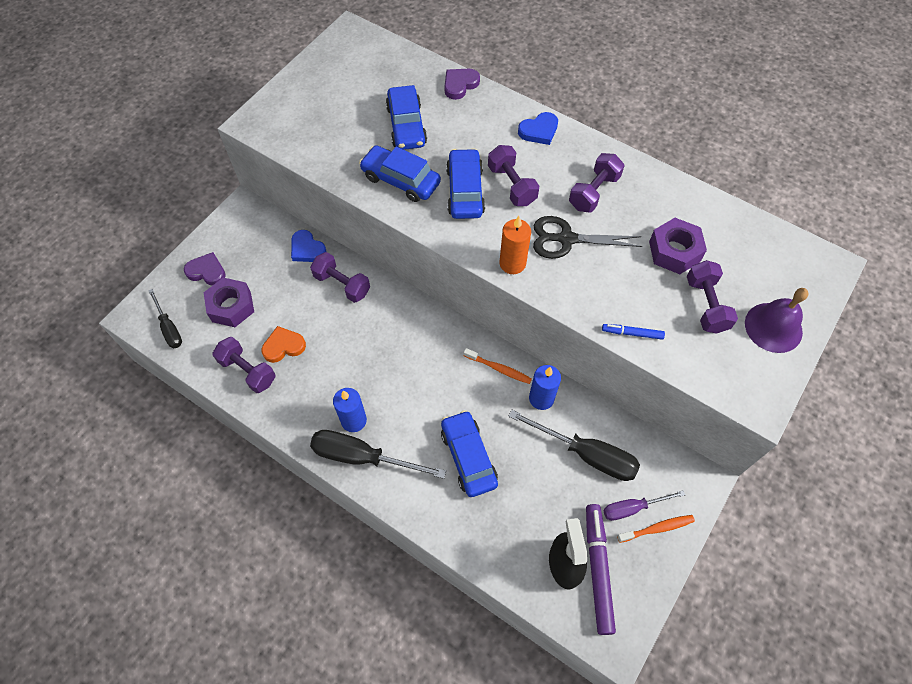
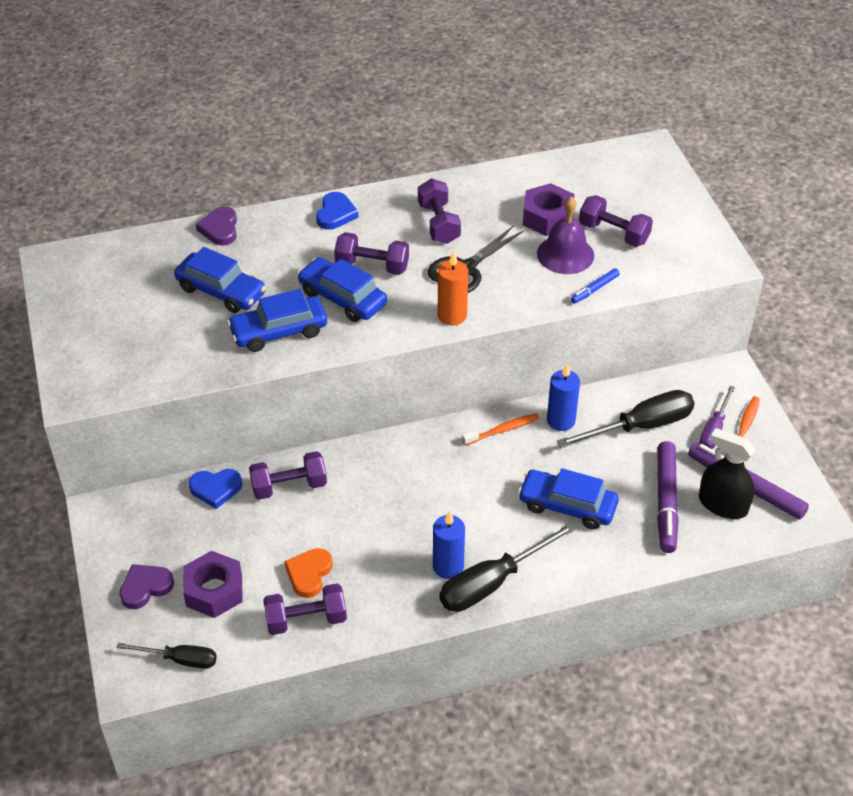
camera: 50 degrees left, 15 degrees down
(531, 521) = (665, 502): none -> purple marker
(773, 327) = (670, 212): purple bell -> purple bell (565, 254)

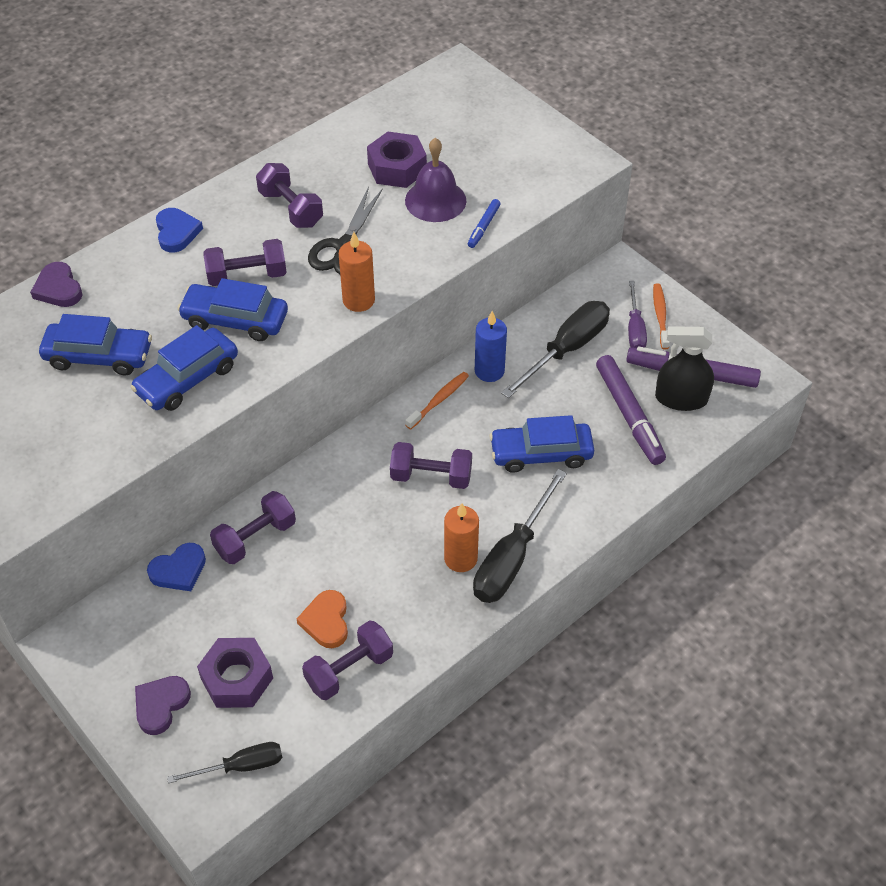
camera: 25 degrees left, 5 degrees up
(448, 566) = (460, 558): blue candle -> orange candle
(613, 233) = (470, 164): purple dumbbell -> purple dumbbell (431, 476)

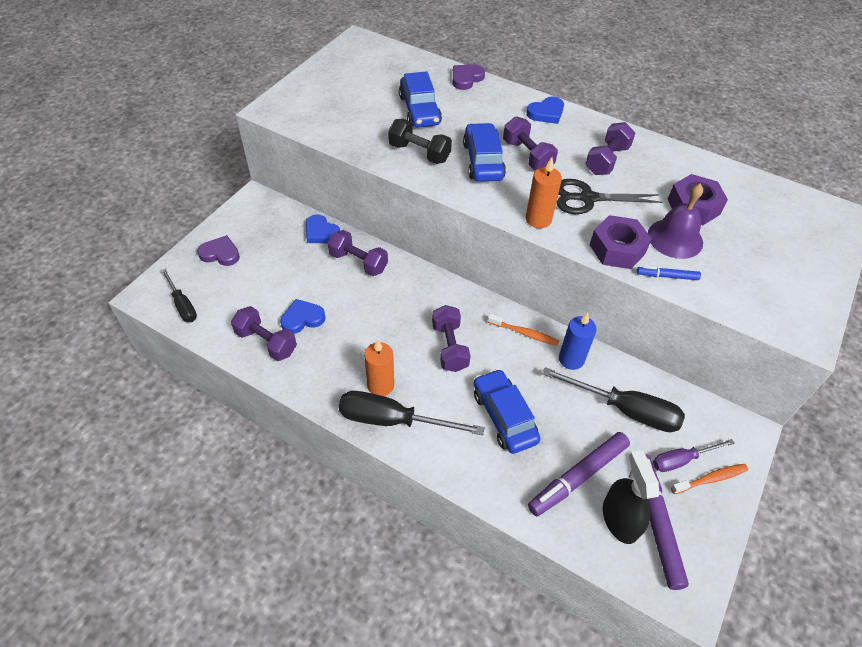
camera: 70 degrees right, 0 degrees up
(187, 379) = (419, 153): blue car -> black dumbbell
(237, 678) = (247, 284): purple nut -> purple nut (617, 249)
(326, 621) = (302, 318): orange heart -> blue heart

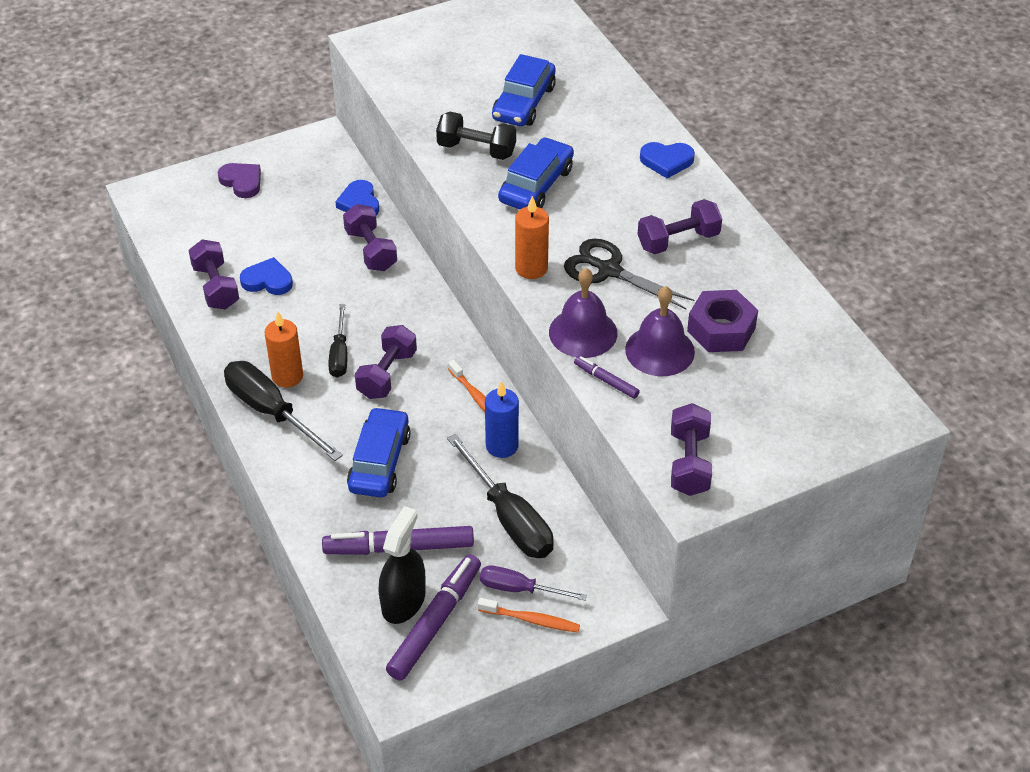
camera: 35 degrees right, 5 degrees down
(182, 305) = (168, 217): black screwdriver -> black screwdriver (339, 354)
(419, 153) = (476, 149): black dumbbell -> black dumbbell turned 45 degrees counterclockwise
(466, 79) = (615, 86): purple heart -> none
(527, 156) = (591, 199): purple dumbbell -> purple dumbbell (689, 463)
(617, 249) = (583, 332): purple nut -> purple bell
(667, 276) = (606, 380): blue marker -> purple marker

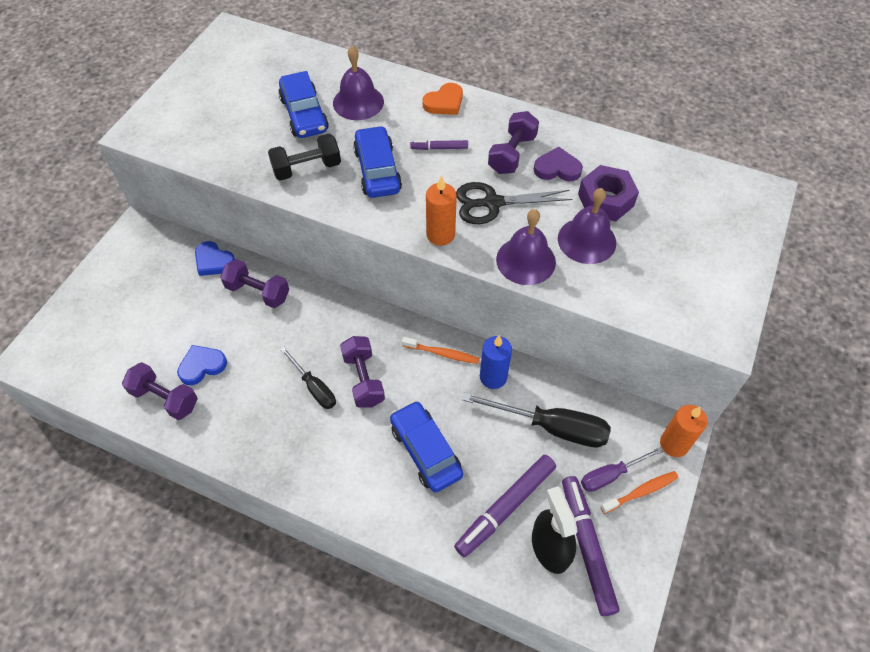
camera: 40 degrees left, 10 degrees up
(242, 182) = (104, 300): purple heart -> purple heart (557, 168)
(271, 412) = (308, 470): black screwdriver -> none
(287, 376) = (292, 432): orange candle -> orange candle (674, 444)
(585, 118) = (358, 102): none -> purple bell
(606, 380) = (579, 286): purple marker -> purple marker (439, 148)
(666, 161) = (444, 102): blue heart -> orange heart
(689, 463) = (693, 310): purple dumbbell -> none

